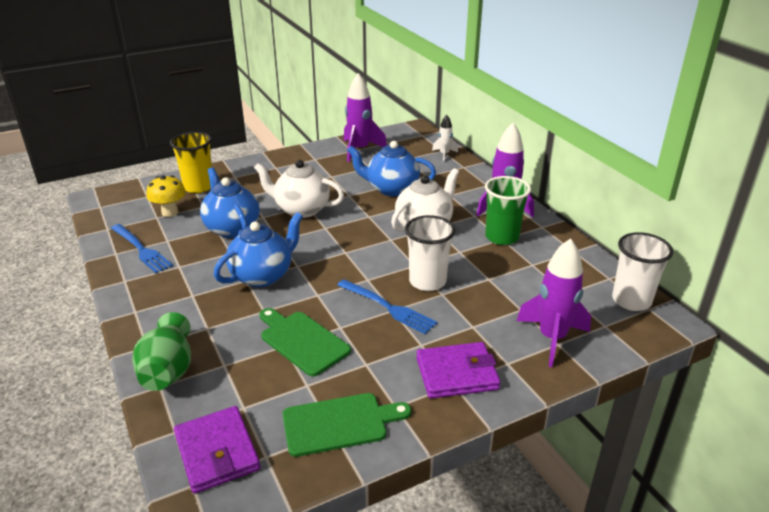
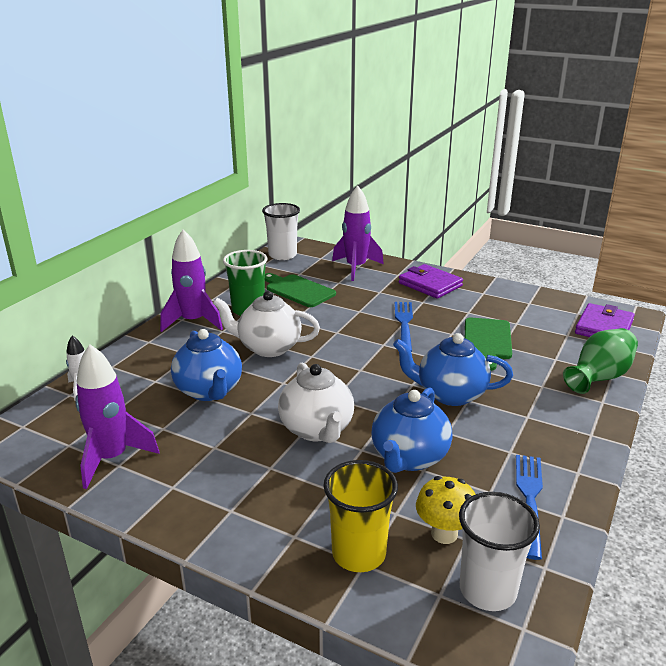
camera: 125 degrees left, 5 degrees down
(339, 423) = (522, 302): green cutting board -> green cutting board (298, 290)
(427, 281) = (352, 320): white cup -> white cup (487, 590)

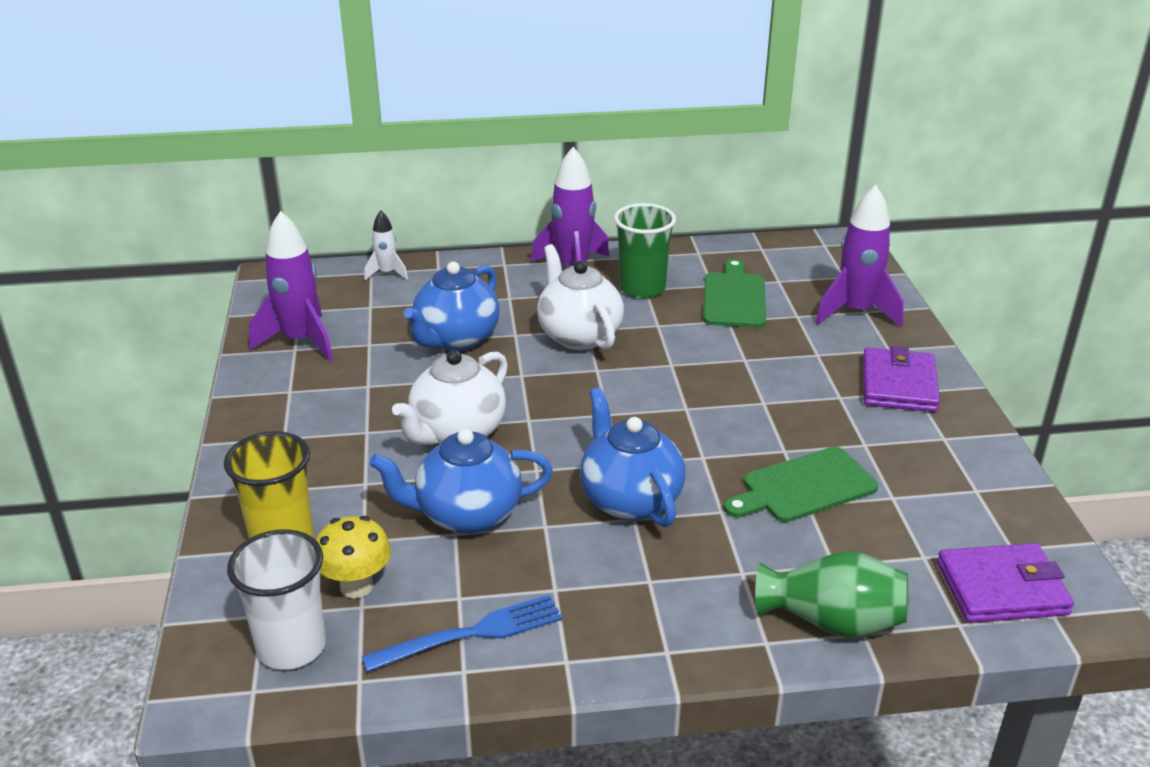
camera: 55 degrees right, 5 degrees up
(282, 255) = (807, 249): white cup -> none
(404, 324) = (757, 404): blue fork -> none

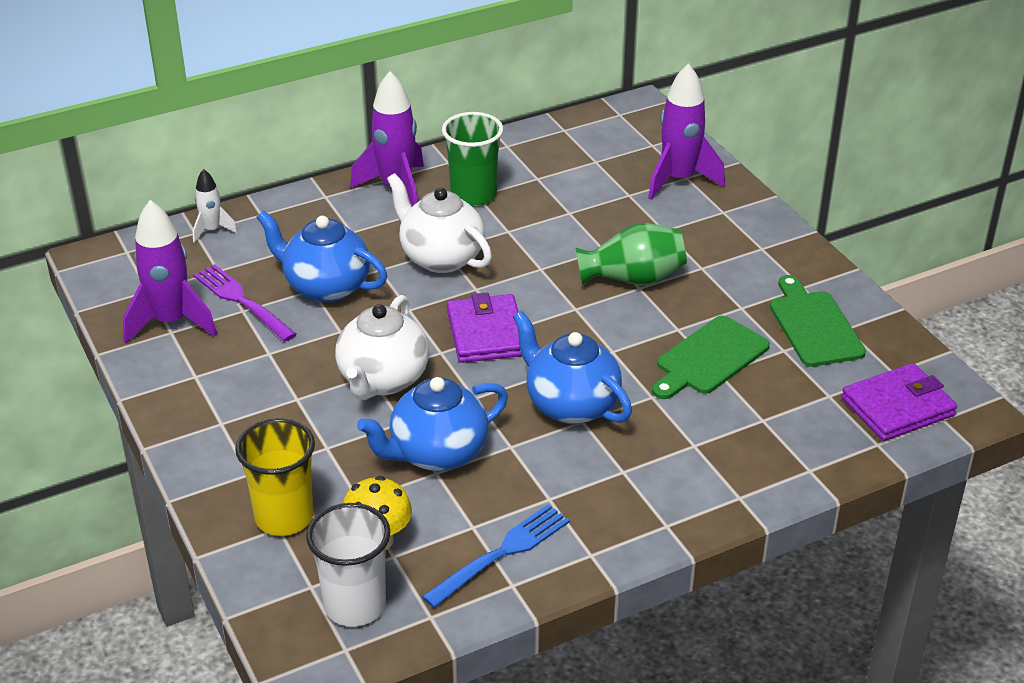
camera: 20 degrees left, 5 degrees up
(373, 336) = (242, 301): none -> purple fork
(456, 339) = (325, 287): blue teapot -> blue teapot turned 105 degrees clockwise
(734, 297) = (564, 187): green cutting board -> green cutting board (814, 325)
(832, 621) = (782, 467): green vase -> green vase (633, 279)
(898, 385) = (746, 245): purple wallet -> purple wallet (486, 333)

